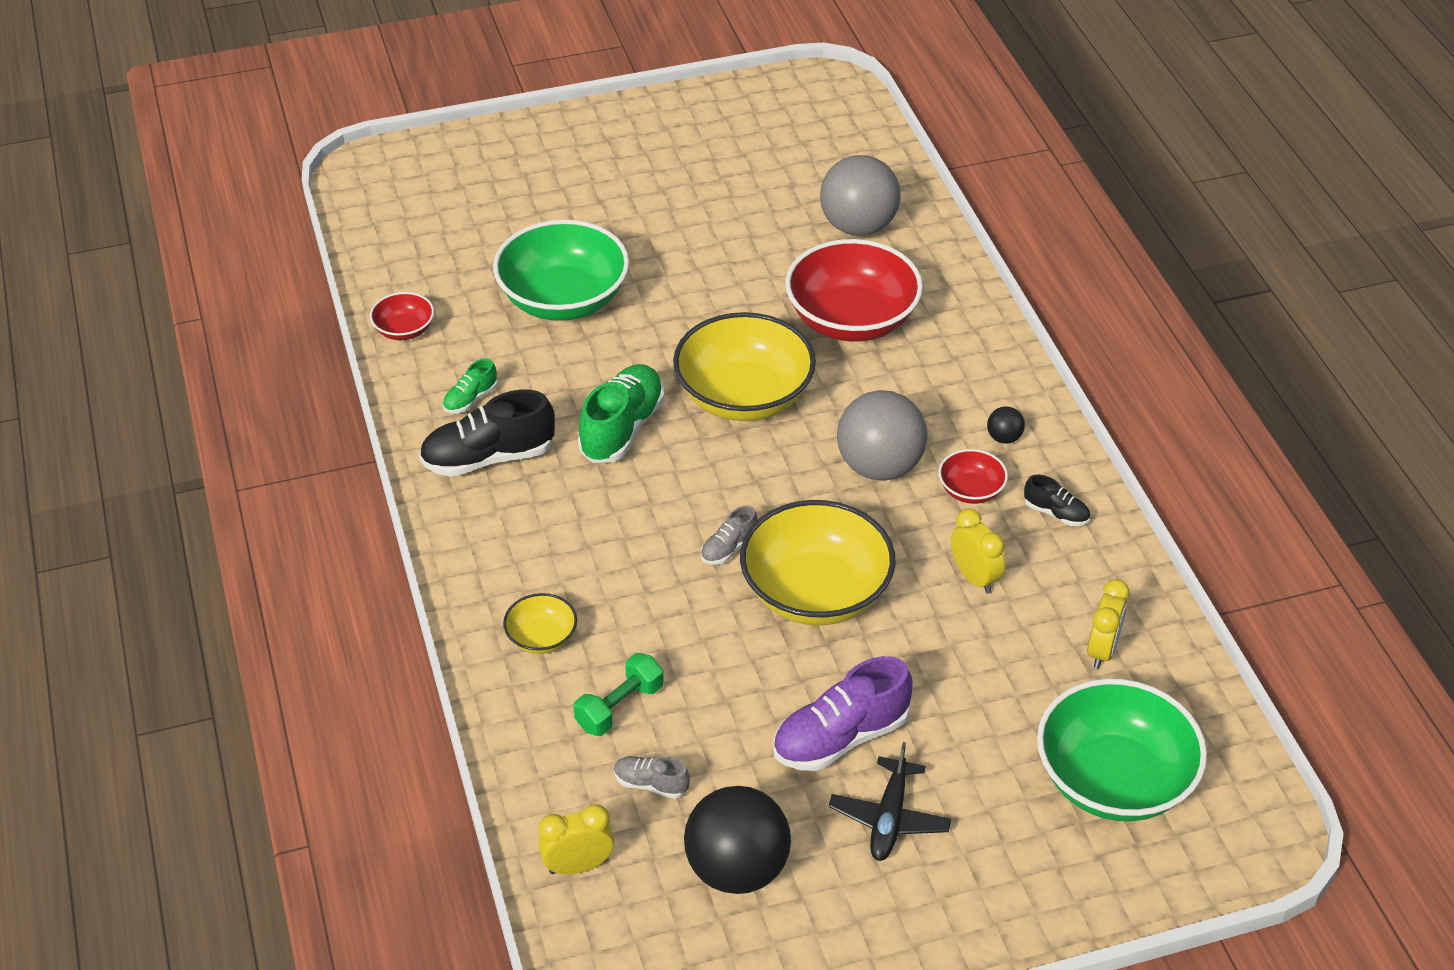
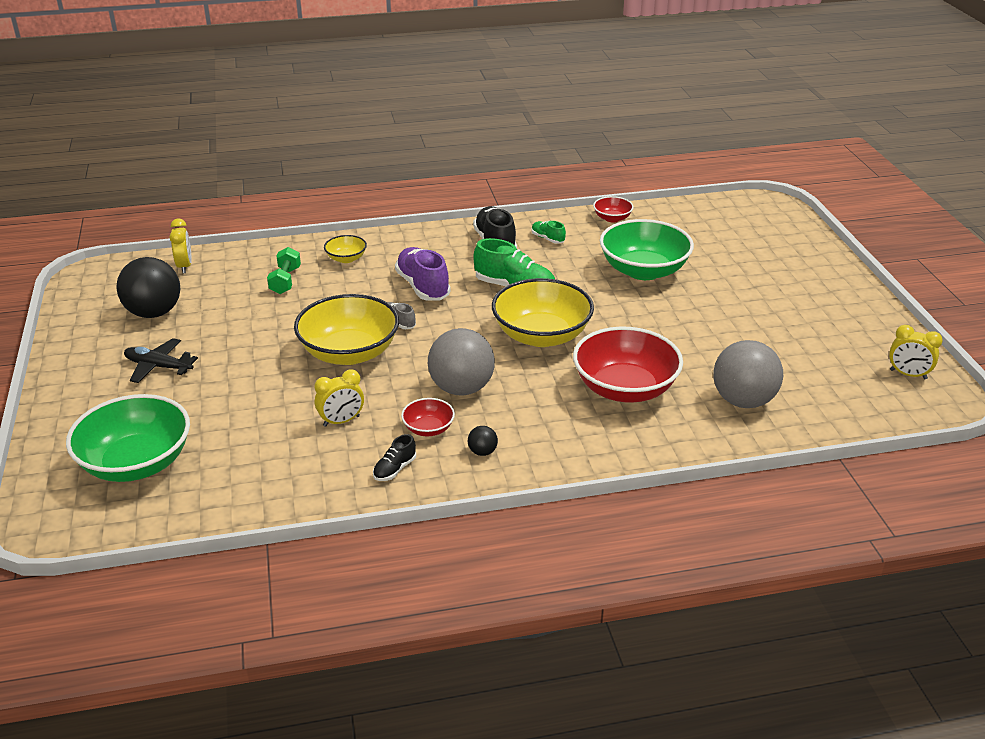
camera: 95 degrees right, 10 degrees down
(619, 707) = (285, 281): green dumbbell -> green dumbbell turned 45 degrees clockwise
(651, 784) = (226, 289): grey shoe -> none
(840, 738) = (227, 353): purple shoe -> purple shoe (423, 286)
(1102, 650) = (251, 474): yellow clock -> yellow clock (908, 374)

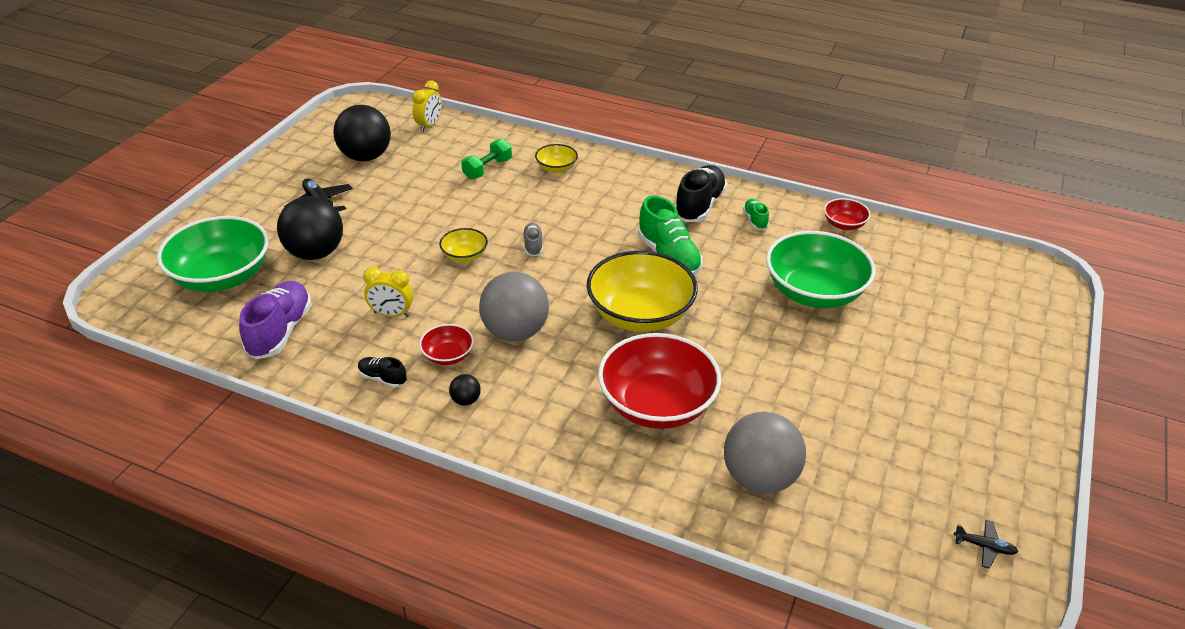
camera: 35 degrees right, 5 degrees up
(207, 406) = (315, 253): none -> black ball
(349, 352) = (464, 256): yellow bowl -> yellow bowl, size x0.47
(394, 469) = (383, 378): black shoe -> black shoe turned 45 degrees clockwise
(423, 286) = (590, 221): purple shoe -> purple shoe (280, 331)
(908, 374) = (984, 547): yellow clock -> black plane

